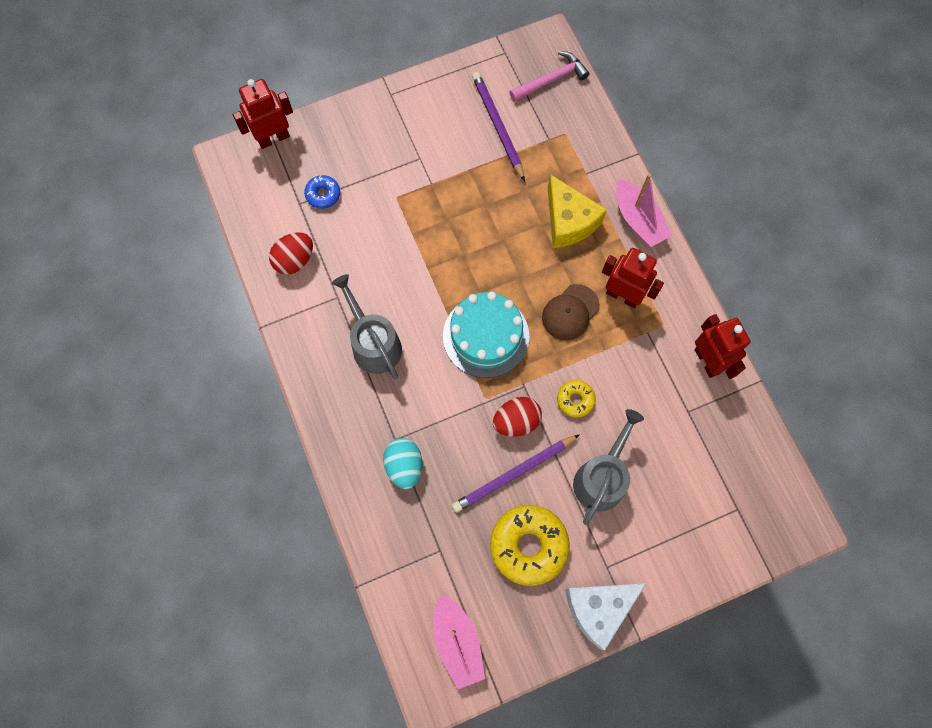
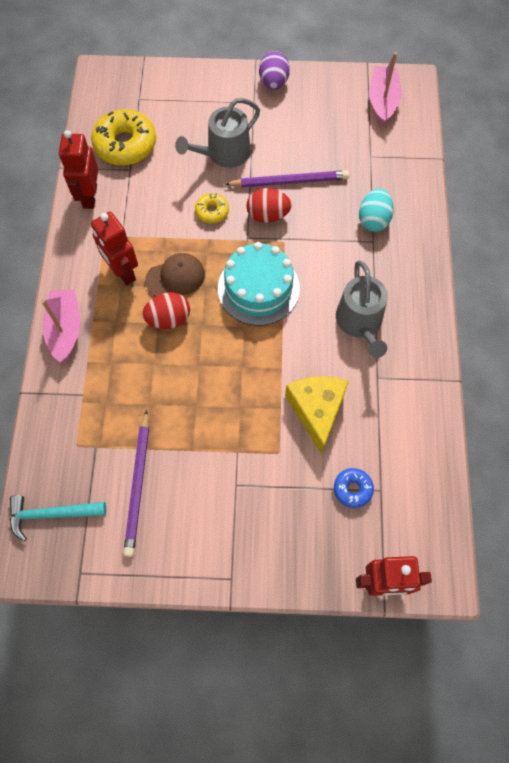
camera: 155 degrees left, 5 degrees down
(294, 260) = (406, 431): red egg -> red egg (169, 319)
(528, 545) = (303, 134): yellow donut -> yellow donut (125, 144)
(551, 79) = (51, 514): pink hammer -> turquoise hammer
(568, 221) = (128, 355): yellow cheese -> yellow cheese (316, 410)
(598, 608) = (273, 83): white cheese -> purple egg

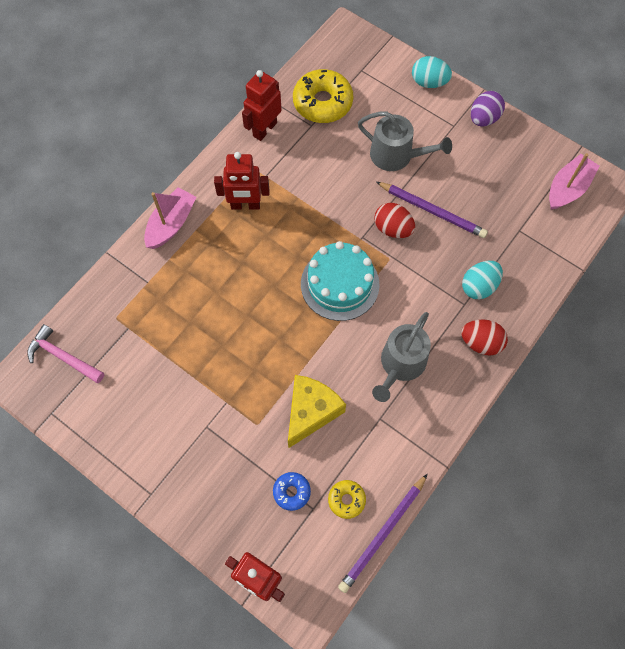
camera: 35 degrees right, 0 degrees up
(51, 514) = (63, 356): turquoise hammer -> pink hammer
(123, 272) = (245, 205): red robot -> red robot turned 90 degrees counterclockwise
(138, 484) = (137, 377): purple pencil -> purple pencil (383, 534)
(169, 319) = (252, 264): red egg -> red egg (481, 343)
(175, 277) = (282, 234): brown cap -> none
(205, 78) = (429, 82): none -> turquoise egg
(212, 211) = (350, 198): yellow donut -> yellow donut (346, 500)
(224, 153) = (396, 155): grey watering can -> grey watering can turned 150 degrees counterclockwise

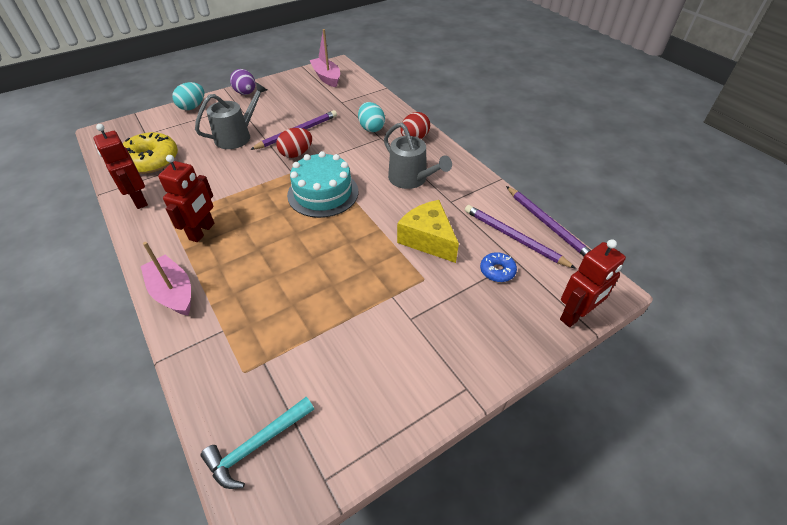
camera: 70 degrees left, 20 degrees down
(63, 356) = (257, 445): pink hammer -> turquoise hammer
(346, 500) = (514, 238): yellow donut -> purple pencil

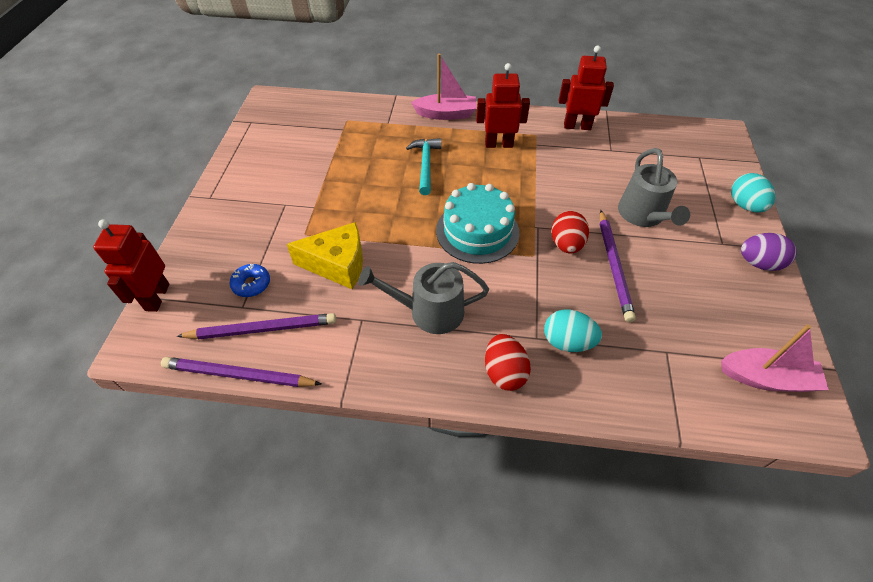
camera: 130 degrees right, 5 degrees up
(151, 160) = (639, 147): yellow donut -> none
(202, 231) = (498, 144): red robot -> red robot turned 120 degrees clockwise
(257, 445) = (298, 109): turquoise hammer -> turquoise hammer (426, 165)

